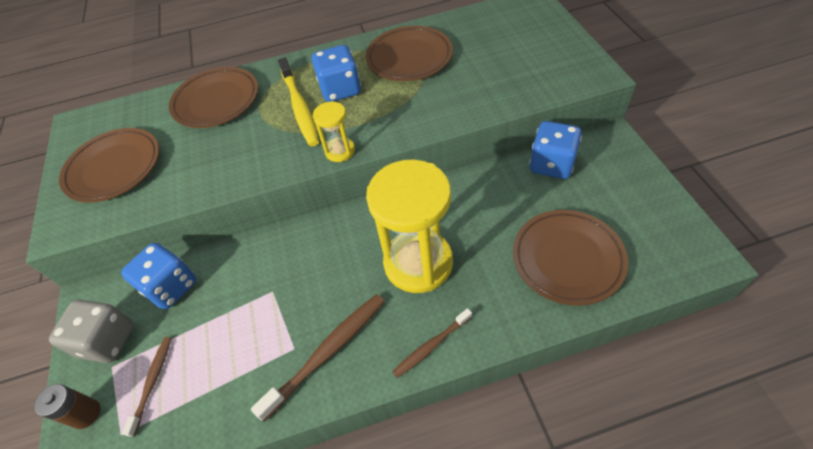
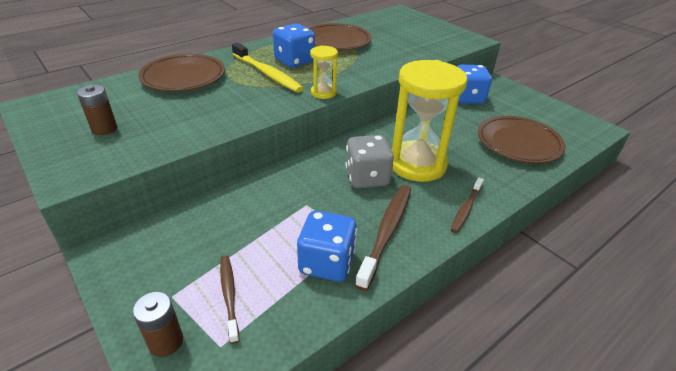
camera: 30 degrees left, 15 degrees down
(108, 340) = (153, 277): grey dice -> grey dice (367, 178)
(114, 168) = (104, 129): brown plate -> brown battery
(171, 287) = (200, 222): blue dice -> blue dice (327, 263)

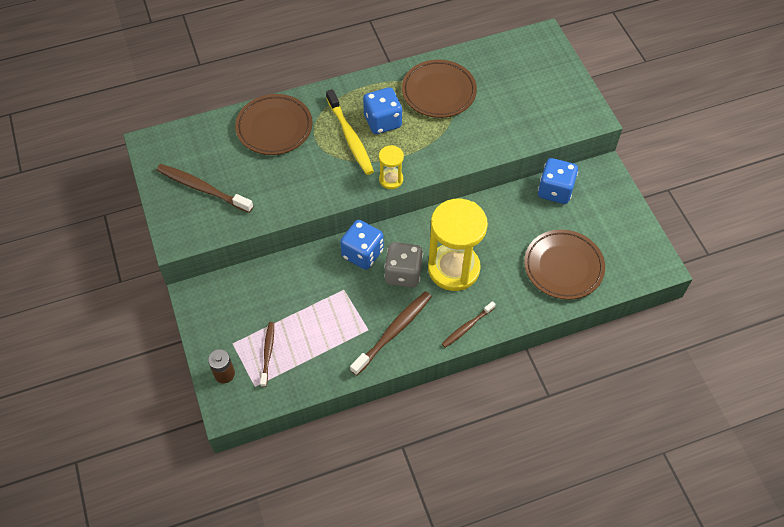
camera: 20 degrees right, 20 degrees up
(104, 129) = (203, 189): brown battery -> brown toothbrush
(327, 263) = (339, 346): blue dice -> blue dice (362, 253)

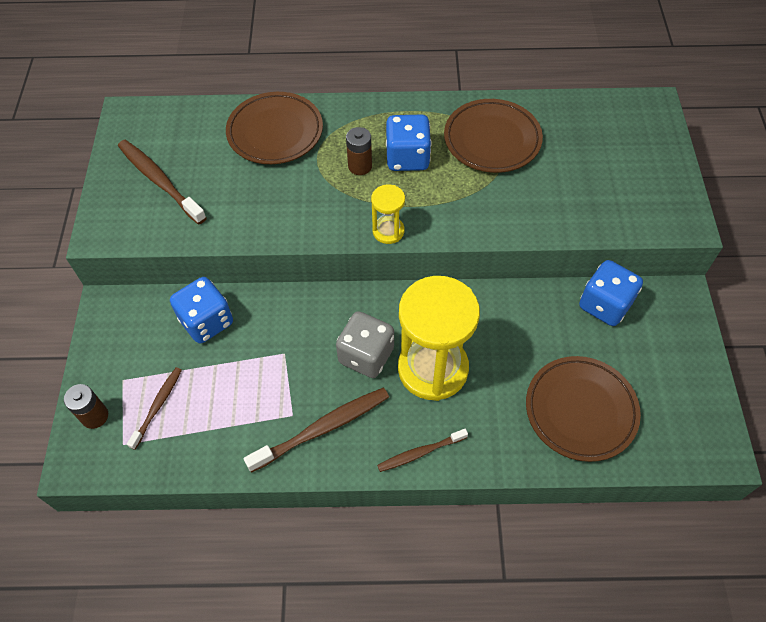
camera: 20 degrees right, 0 degrees up
(350, 137) = (360, 166): yellow toothbrush -> brown battery
(362, 253) = (326, 315): blue dice -> blue dice (207, 321)

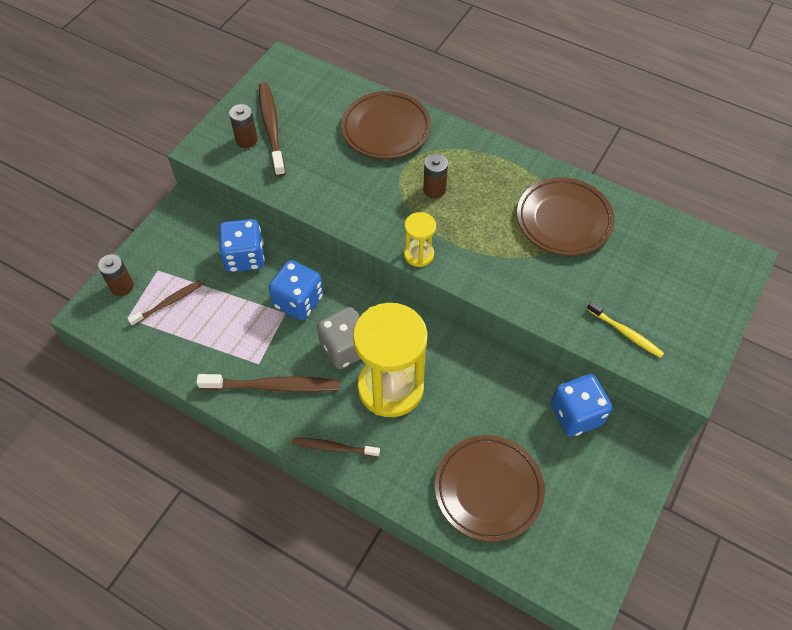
camera: 30 degrees right, 0 degrees up
(142, 204) = (246, 140): none -> brown battery
(407, 158) = (479, 201): blue dice -> blue dice (298, 301)
(610, 210) = (625, 333): none -> yellow toothbrush

